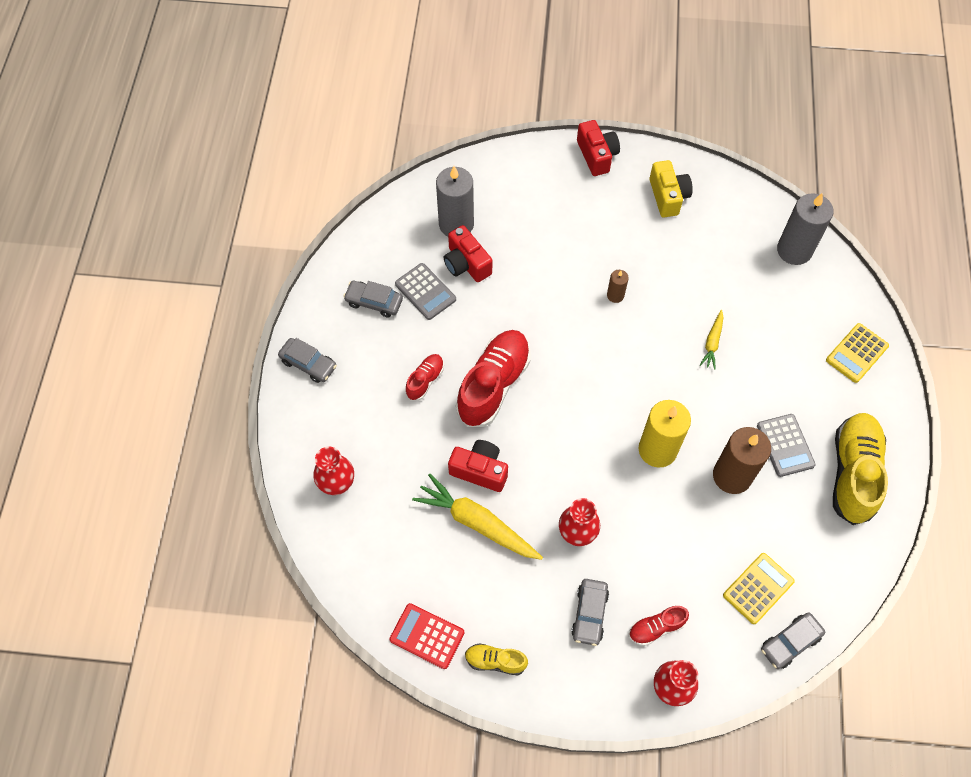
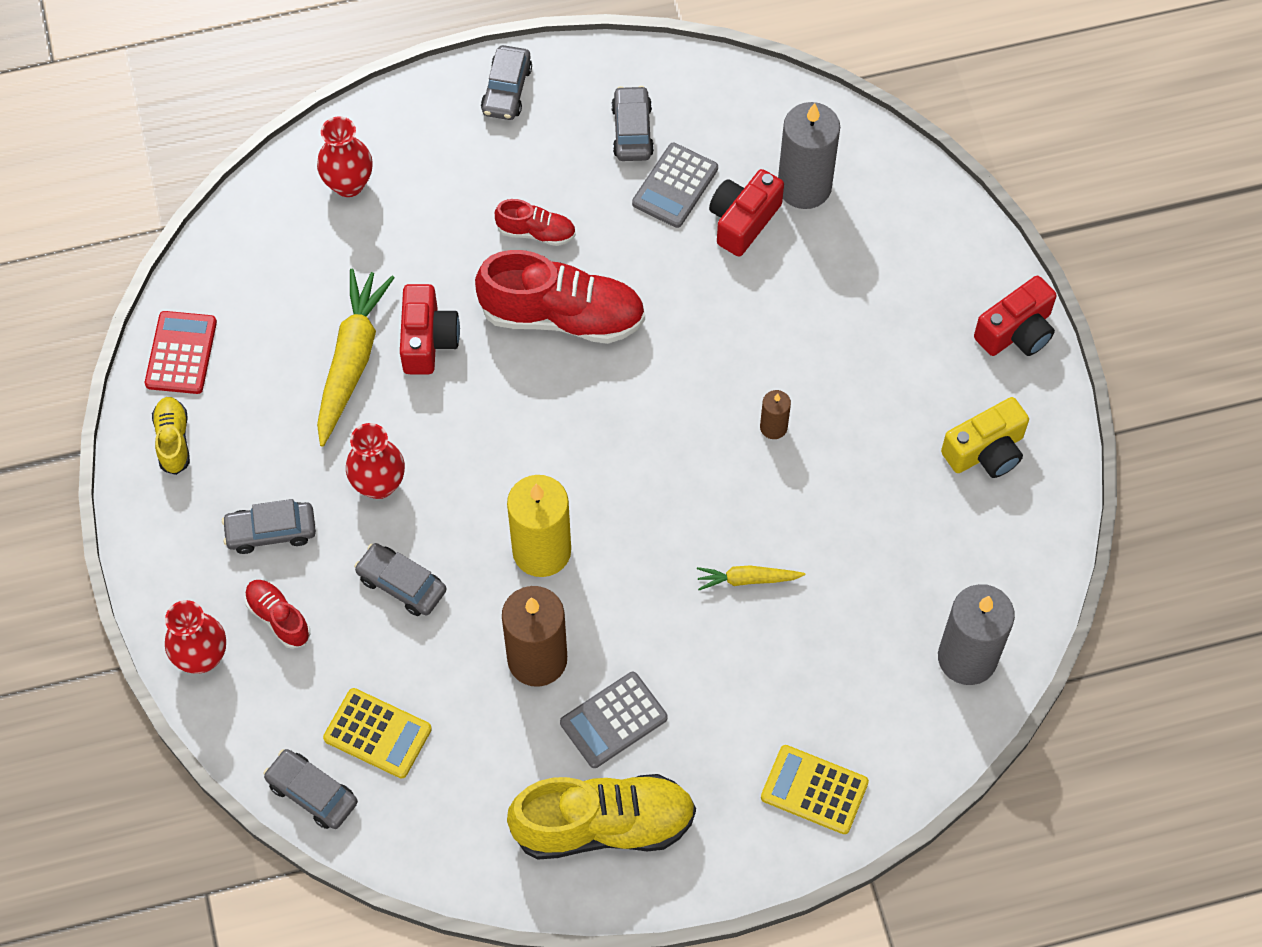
camera: 70 degrees right, 0 degrees up
(655, 541) = (401, 584): none -> grey car

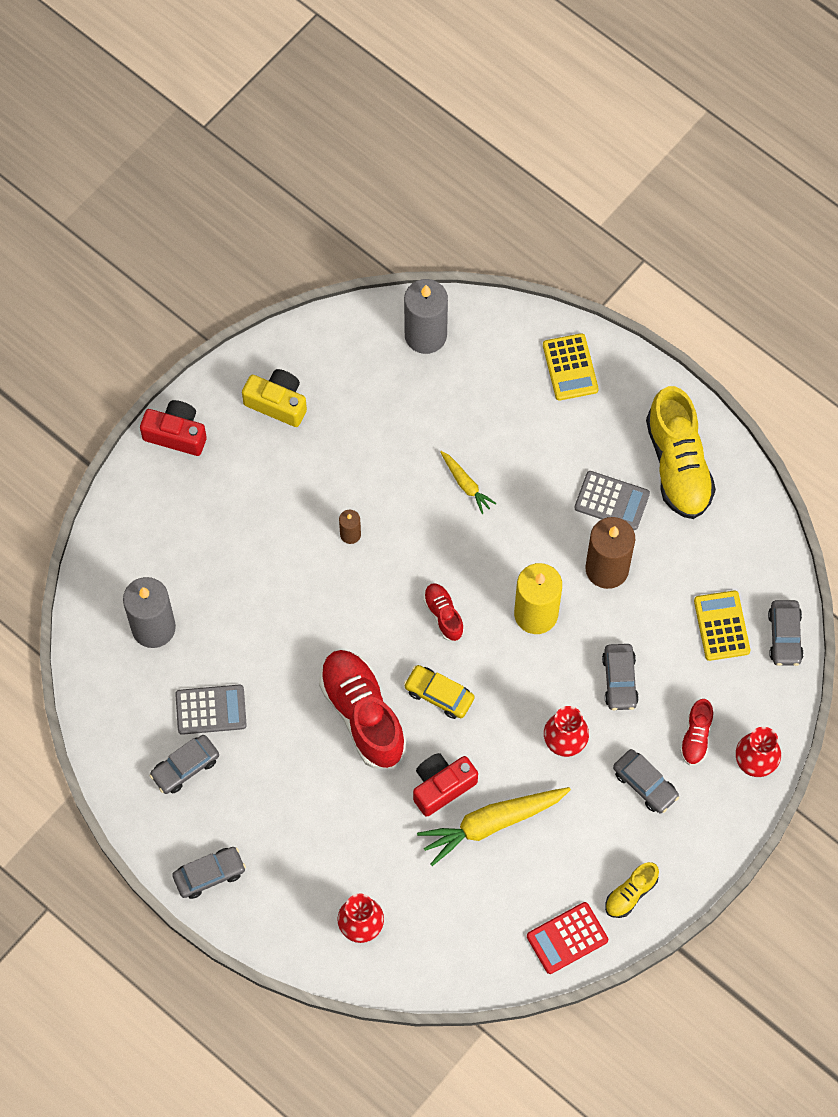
camera: 125 degrees left, 5 degrees up
(526, 399) = (439, 695): none -> yellow car
(536, 232) = (311, 774): red shoe -> red shoe (443, 615)
(603, 825) = (678, 465): yellow shoe -> yellow shoe turned 150 degrees counterclockwise
(743, 221) = (208, 649): red camera -> none

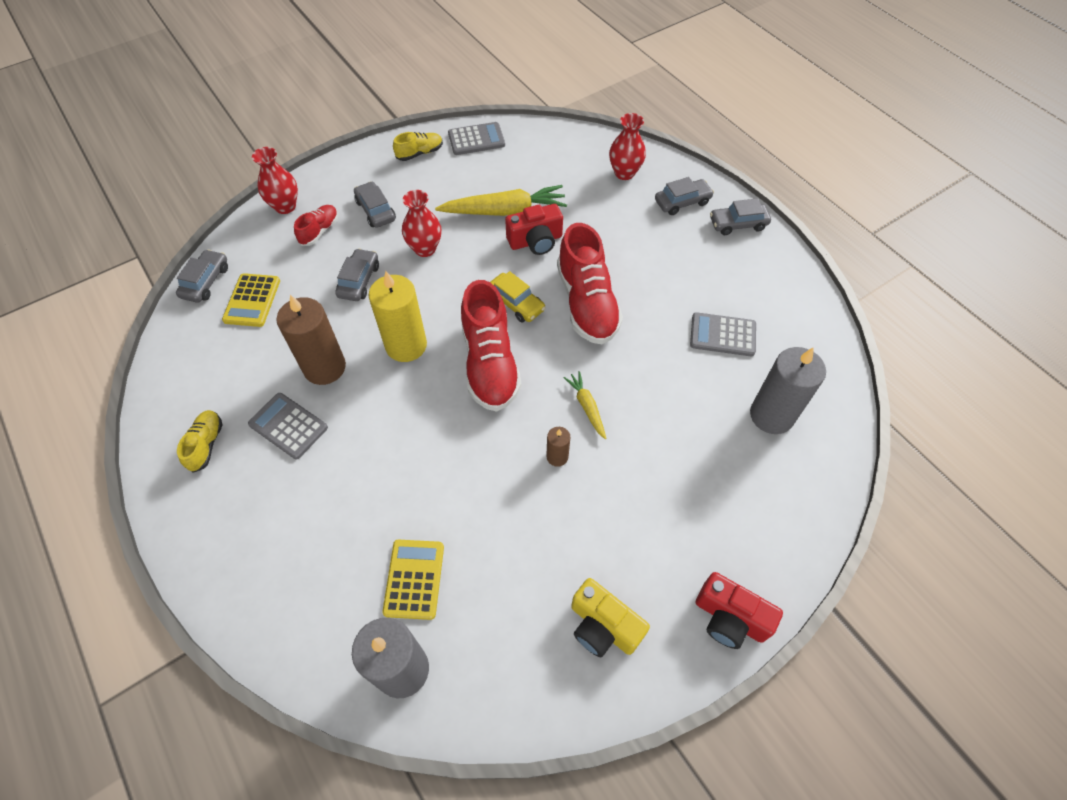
camera: 165 degrees left, 10 degrees down
(185, 767) = (750, 297): grey car -> grey car (682, 202)
(443, 615) = (490, 363): red shoe -> red shoe, size x2.03
(466, 484) = (423, 478): yellow carrot -> yellow carrot (587, 407)
(567, 938) = (476, 139): red calculator -> grey calculator
(570, 367) = (256, 580): yellow calculator -> yellow calculator (414, 579)
(678, 465) = (206, 444): yellow shoe -> yellow shoe, size x0.49

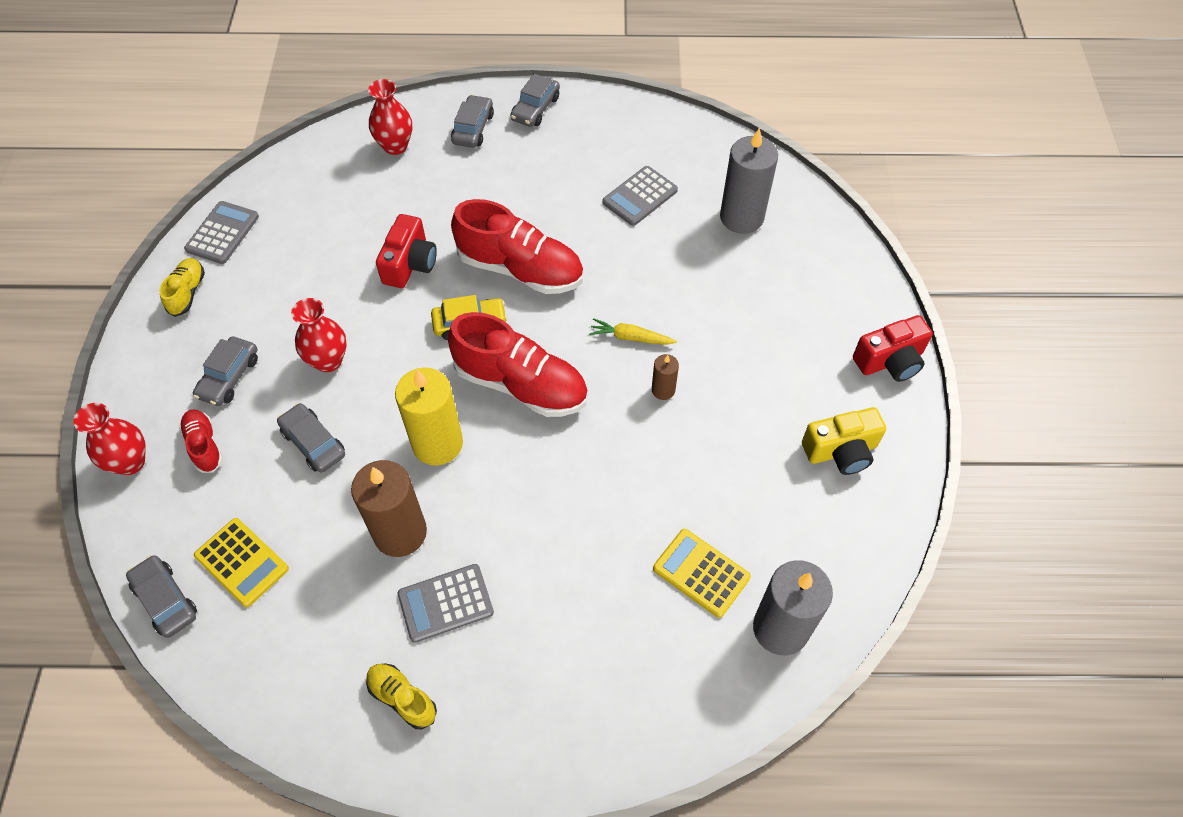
camera: 55 degrees left, 0 degrees up
(375, 210) = (229, 377): grey car -> grey car turned 75 degrees counterclockwise
(504, 211) = (346, 266): yellow carrot -> none

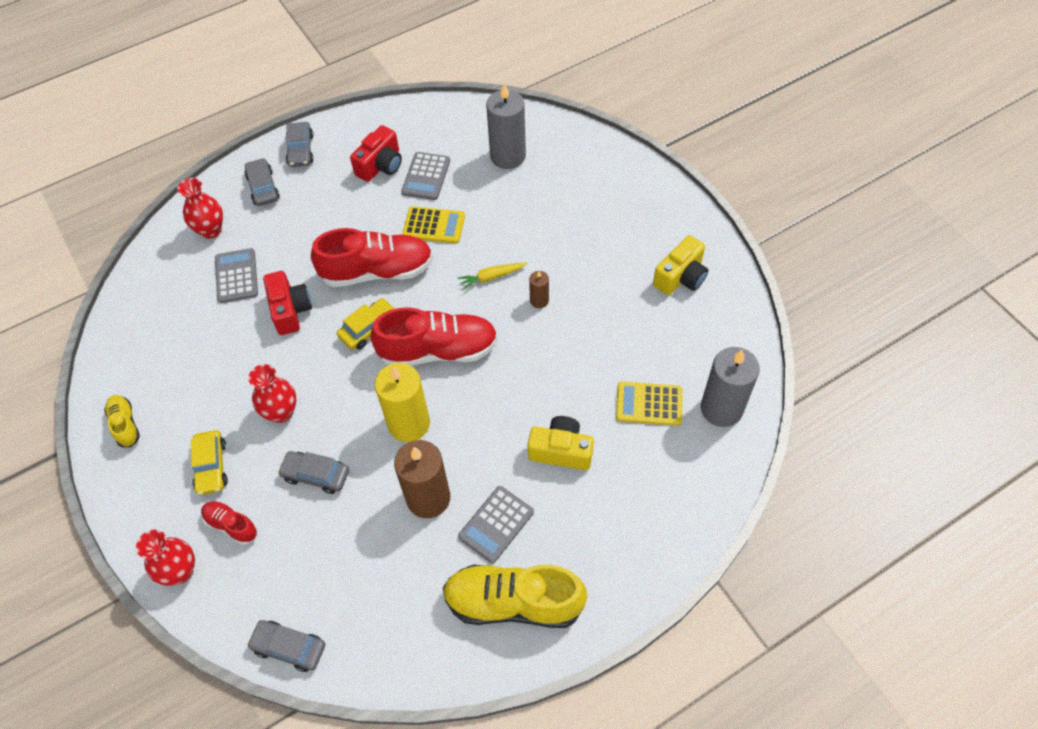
camera: 30 degrees left, 0 degrees up
(222, 233) = (118, 365): grey calculator -> grey calculator (236, 276)
(229, 377) = (211, 466): grey car -> yellow car
(242, 562) = (327, 587): yellow calculator -> yellow calculator (434, 225)
(402, 698) = (513, 602): yellow shoe -> yellow shoe, size x2.03
(569, 566) = (561, 451): none -> yellow camera
(890, 361) = (671, 203): red camera -> red camera (381, 165)

